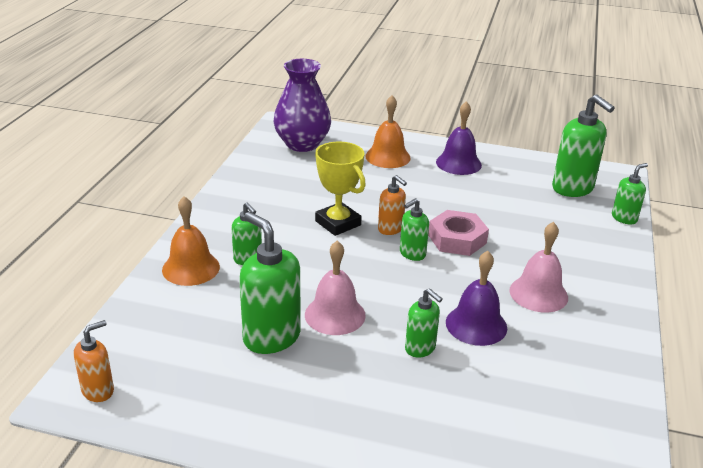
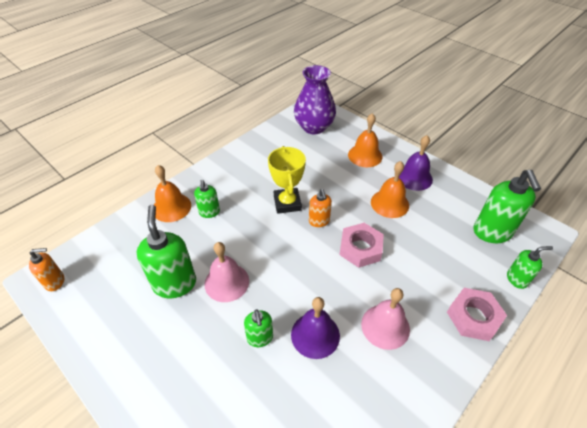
camera: 30 degrees right, 15 degrees up
(412, 254) = (317, 249): green soap dispenser -> none
(453, 192) = (389, 203): none -> orange bell
(611, 259) = (473, 317): none -> pink nut

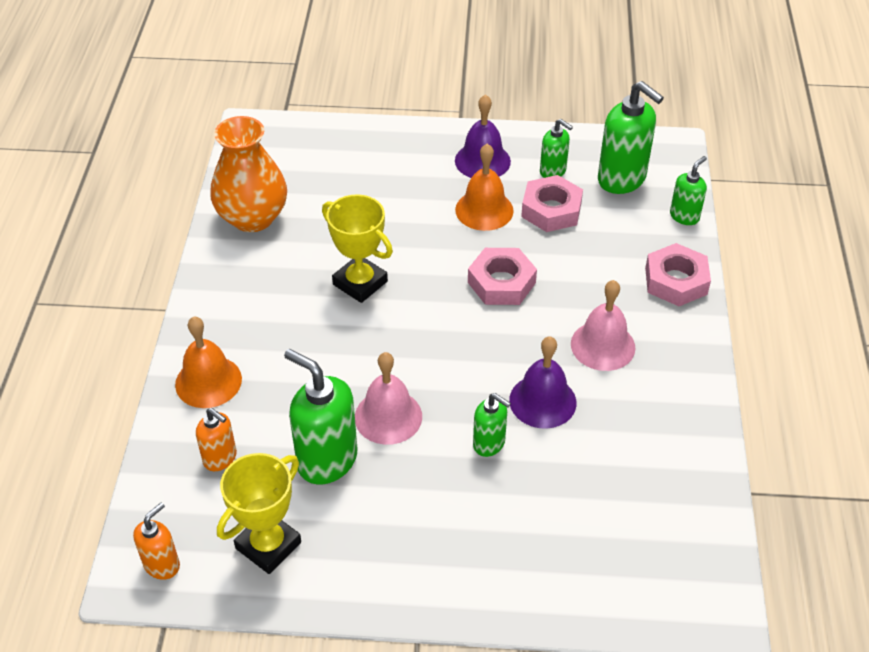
camera: 40 degrees left, 0 degrees up
(102, 308) = (268, 545): none -> yellow trophy
(209, 212) = (270, 355): green soap dispenser -> green soap dispenser (553, 171)
(272, 144) = (252, 217): none -> orange vase
(314, 127) = (285, 161): purple vase -> none
(319, 221) = (423, 281): orange soap dispenser -> orange soap dispenser (220, 458)
(365, 155) = (395, 164): orange bell -> none
(429, 225) = (551, 210): none -> pink nut

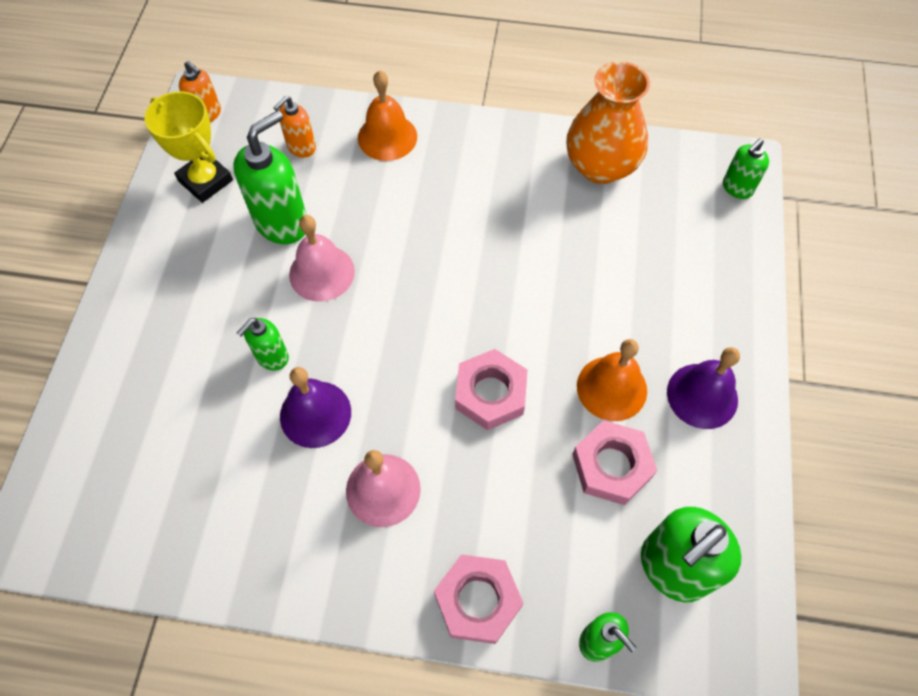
camera: 95 degrees right, 15 degrees up
(360, 283) = (500, 257): yellow trophy -> none
(553, 171) = (685, 479): green soap dispenser -> green soap dispenser (737, 188)

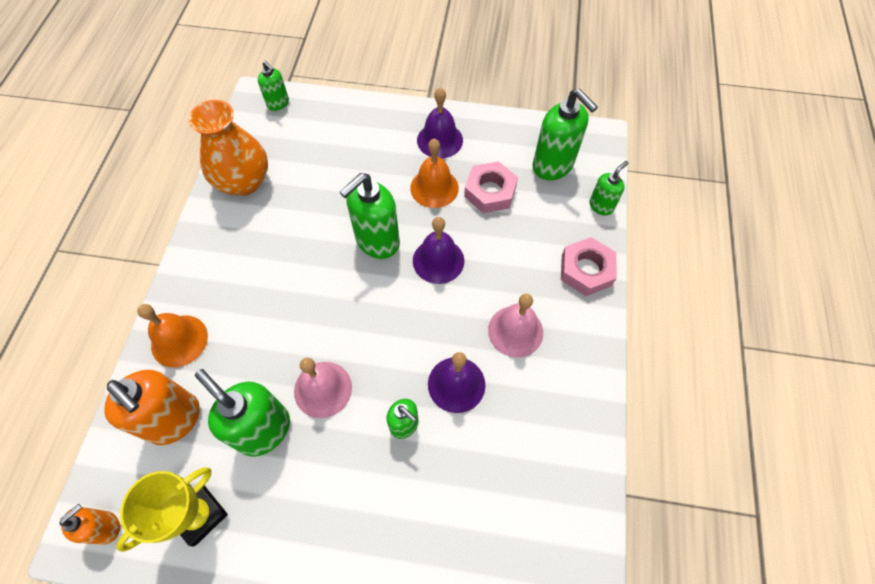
camera: 90 degrees left, 0 degrees up
(301, 147) = (175, 420): orange soap dispenser -> orange soap dispenser, size x1.79
(490, 393) = (438, 260): pink nut -> purple bell
(518, 319) = (377, 241): none -> green soap dispenser

